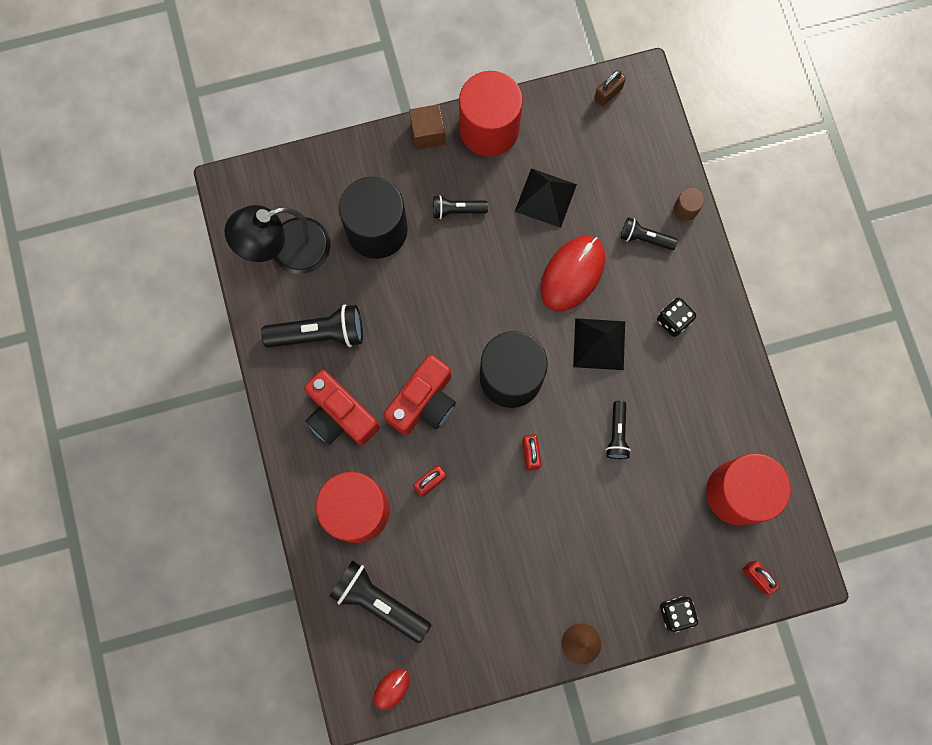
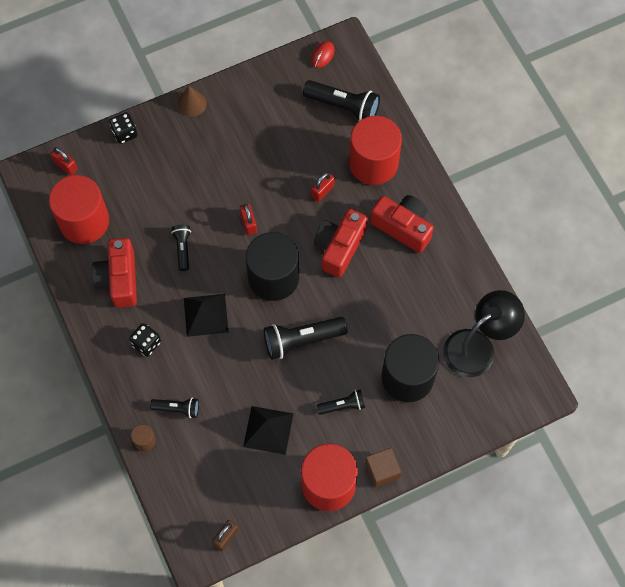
camera: 170 degrees right, 10 degrees down
(320, 334) = (434, 285): black flashlight -> black flashlight (301, 340)
(572, 274) = (235, 368): red mouse -> none
(699, 407) = (119, 279): none -> red camera

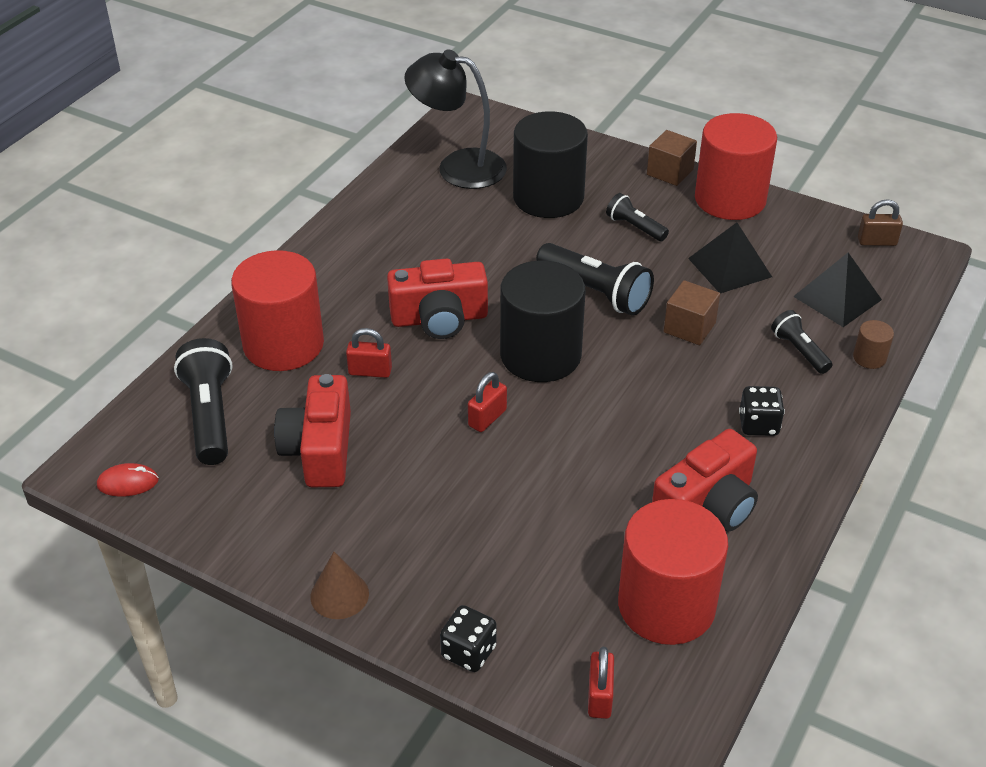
camera: 125 degrees left, 25 degrees down
(183, 248) = (592, 464): black flashlight -> none
(206, 315) = (657, 390): black pyramid -> black pyramid (837, 298)
(237, 367) = (689, 327): none -> brown cube
(403, 227) = (358, 279): red camera -> red camera (320, 450)

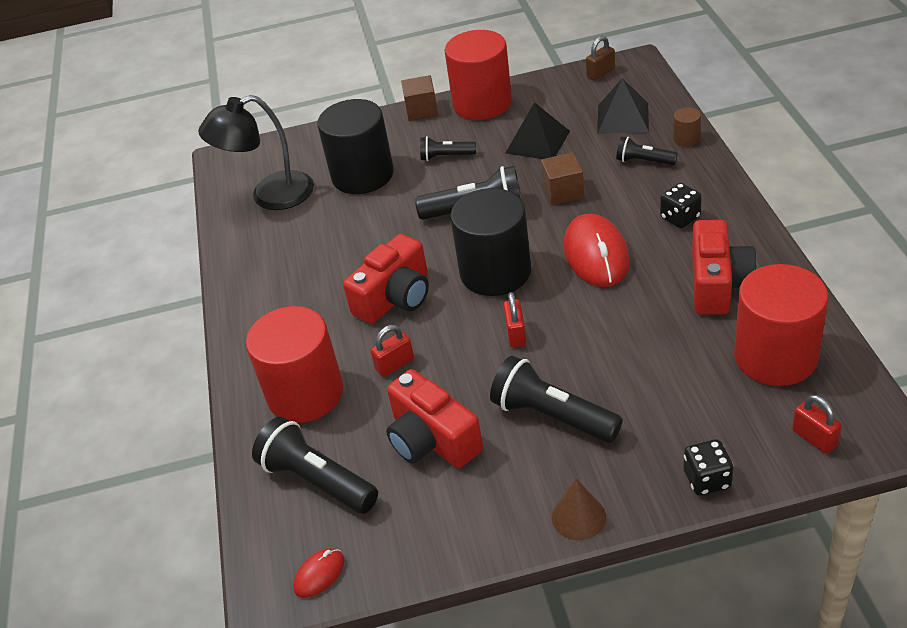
camera: 35 degrees left, 0 degrees up
(425, 504) = (552, 416): none -> black flashlight
(640, 402) = (596, 255): none -> red mouse

